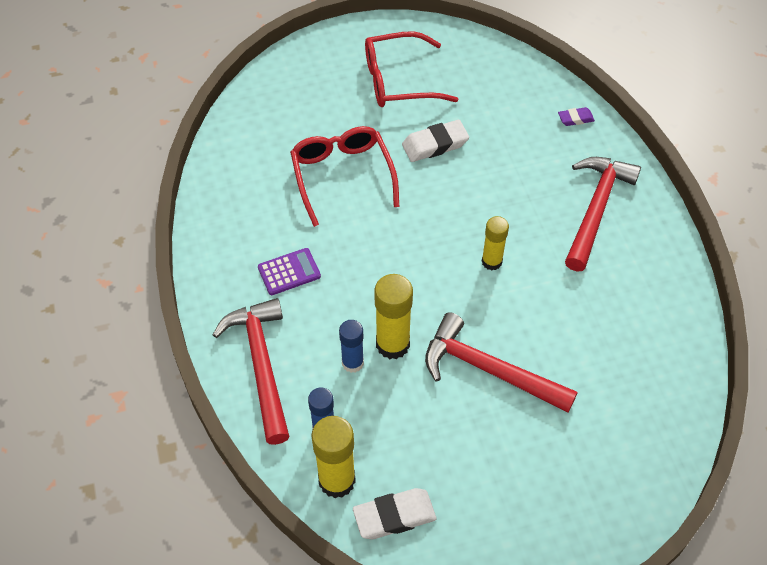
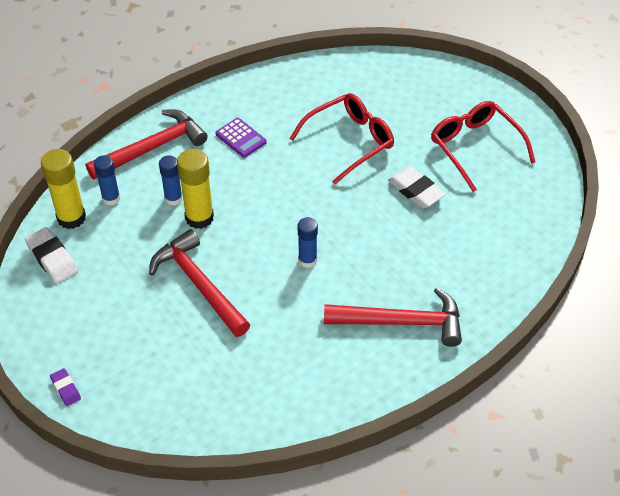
camera: 70 degrees right, 5 degrees down
(489, 369) = (199, 284): red hammer -> red hammer turned 45 degrees counterclockwise
(491, 261) = (307, 260): yellow glue stick -> blue glue stick
(575, 119) = (504, 283): purple eraser -> purple eraser (66, 389)

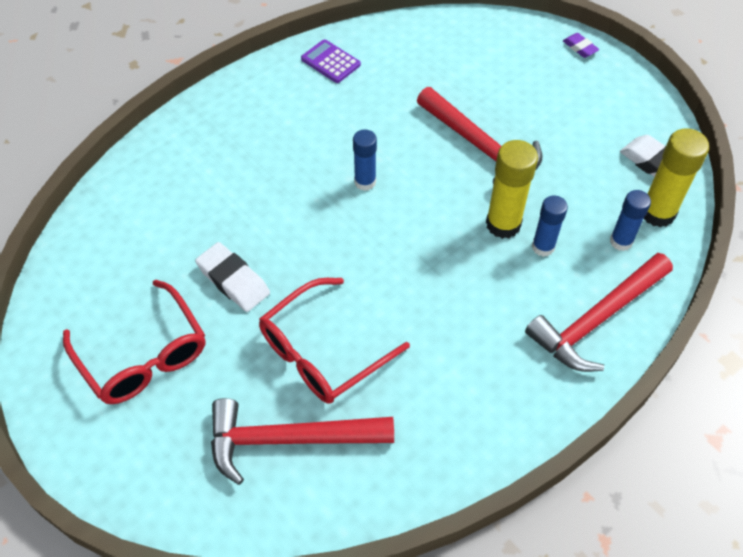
camera: 175 degrees right, 5 degrees up
(241, 138) = (478, 346): purple calculator -> purple calculator (330, 62)
(402, 322) = (258, 125): red hammer -> red hammer (289, 439)

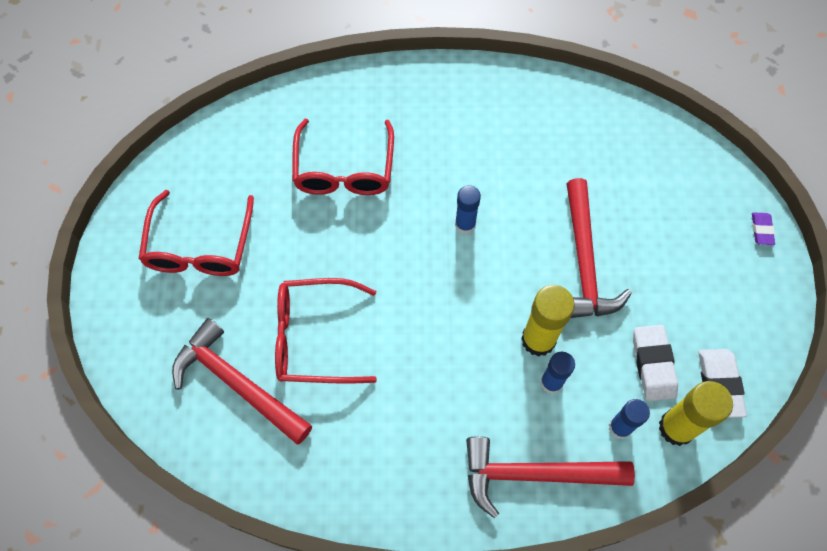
camera: 40 degrees right, 10 degrees up
(220, 207) = (344, 169): none -> red glasses
(233, 280) = (303, 235): white eraser -> white eraser (653, 364)
(330, 62) = (533, 100): purple calculator -> none

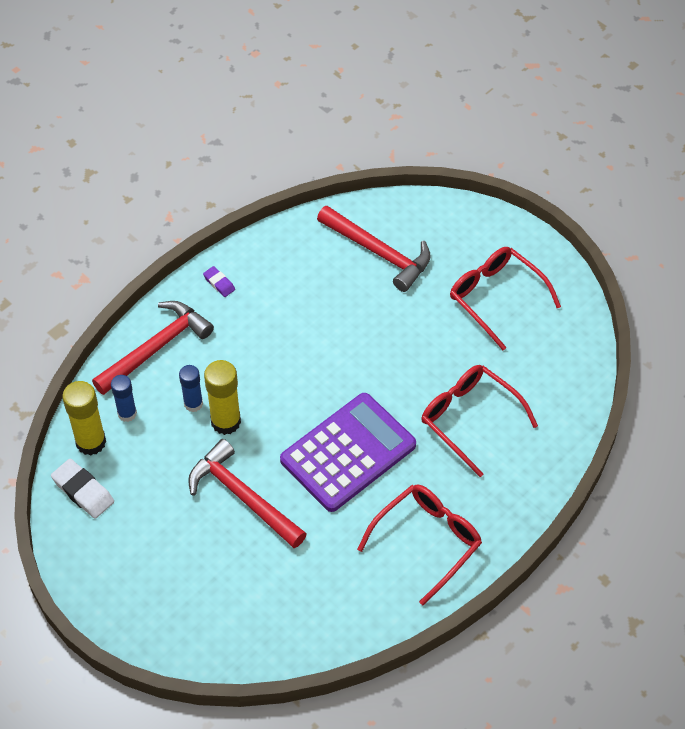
camera: 135 degrees right, 10 degrees down
(237, 383) = (379, 253): red hammer -> red hammer turned 45 degrees clockwise
(315, 337) = (364, 310): red glasses -> red glasses (427, 542)
(465, 225) = (348, 453): blue glue stick -> purple calculator
(653, 364) = (137, 468): white eraser -> none
(761, 230) = (135, 630): purple eraser -> purple eraser (219, 283)

